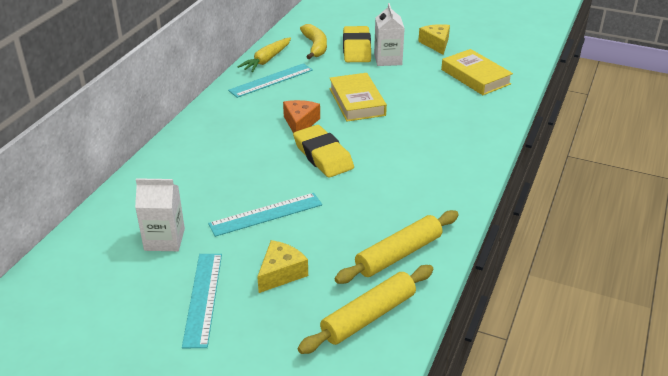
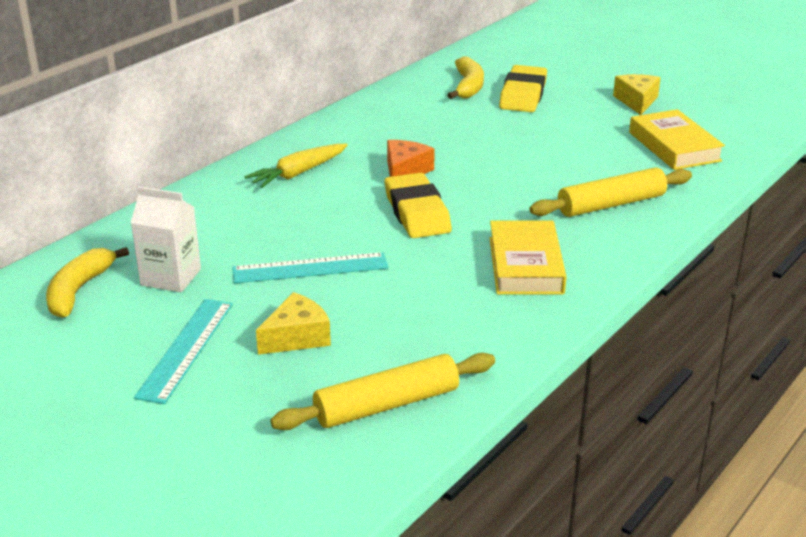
camera: 15 degrees right, 5 degrees down
(97, 263) = (79, 290): none -> yellow banana
(267, 60) = (396, 95): yellow carrot -> yellow carrot (298, 173)
(271, 80) = (391, 118): turquoise ruler -> none
(357, 102) = (493, 156): yellow book -> yellow book (525, 265)
(388, 59) = (560, 112): white carton -> none
(399, 254) = (462, 340): yellow rolling pin -> yellow rolling pin (611, 204)

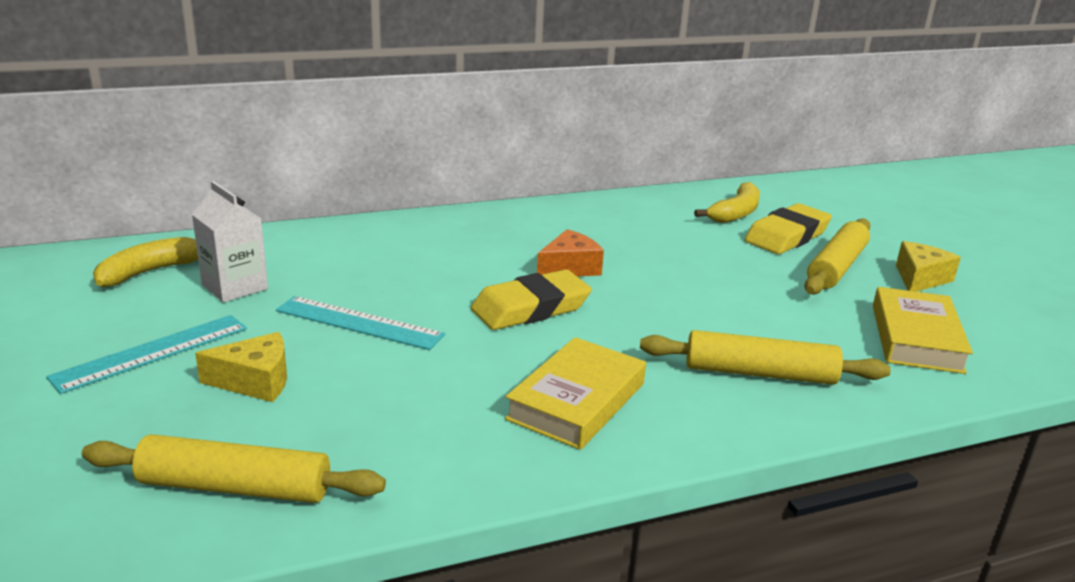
camera: 30 degrees right, 5 degrees down
(298, 173) = (467, 238): yellow carrot -> none
(417, 212) = (531, 308): yellow eraser -> yellow eraser turned 45 degrees clockwise
(579, 110) = (836, 267): none -> yellow rolling pin

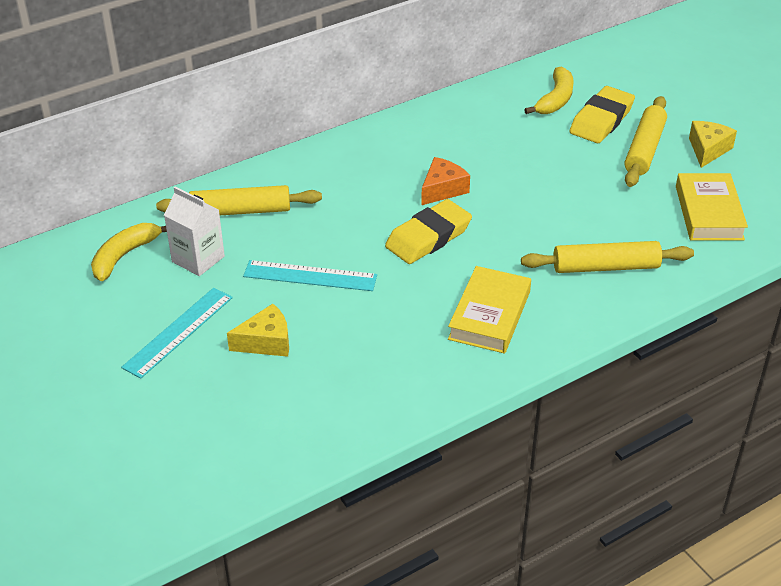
camera: 10 degrees left, 15 degrees up
(235, 487) = (302, 423): yellow rolling pin -> yellow rolling pin (240, 211)

